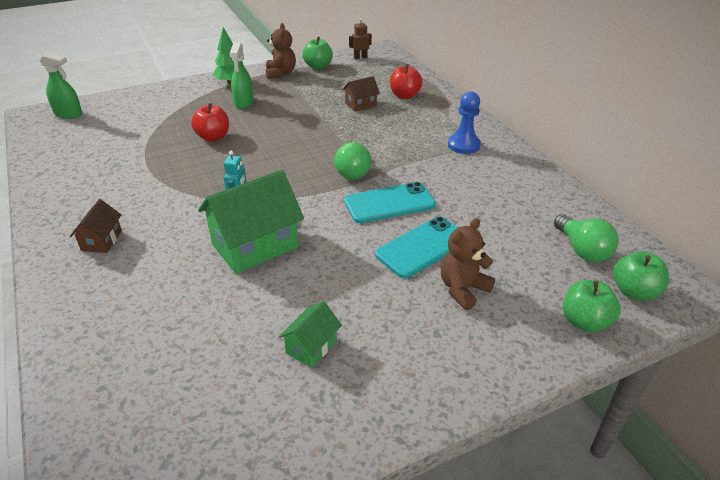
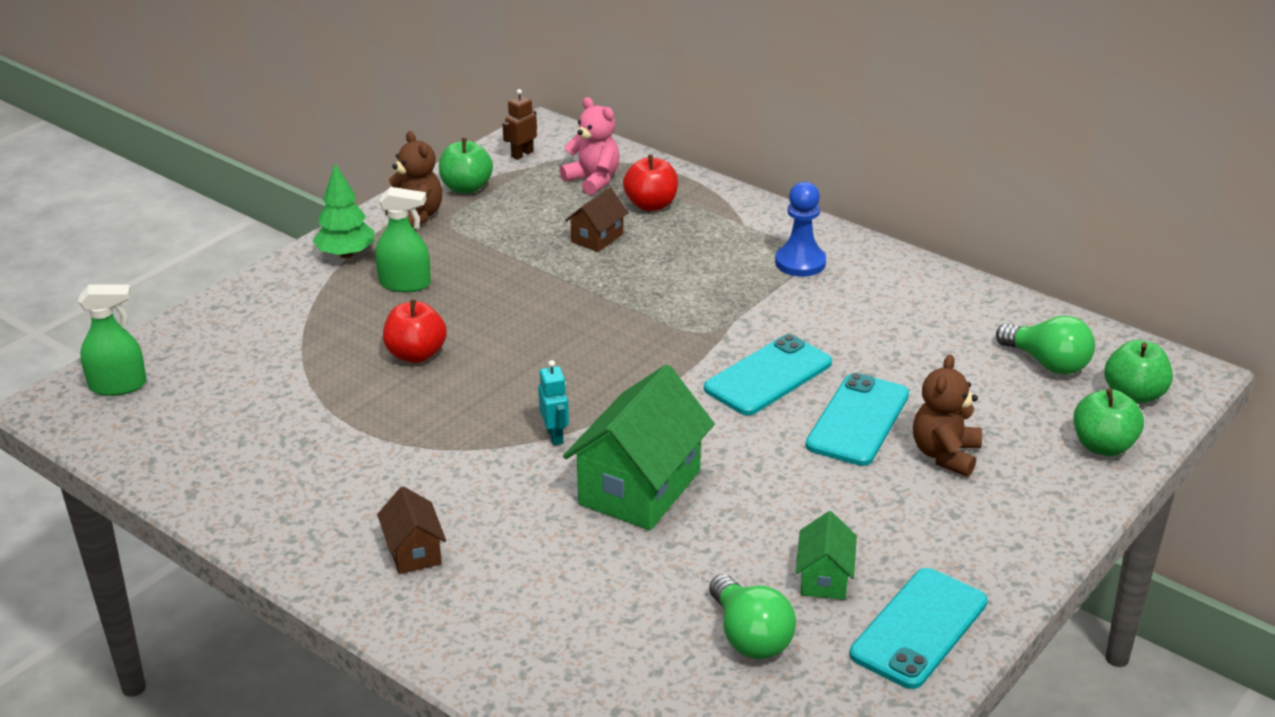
camera: 25 degrees left, 5 degrees down
(243, 102) = (405, 284): green spray bottle -> green spray bottle turned 60 degrees counterclockwise
(343, 411) = (919, 628): none -> turquoise phone
(353, 171) = (678, 345): green light bulb -> green light bulb (750, 636)
(385, 77) = (593, 180): none -> pink teddy bear

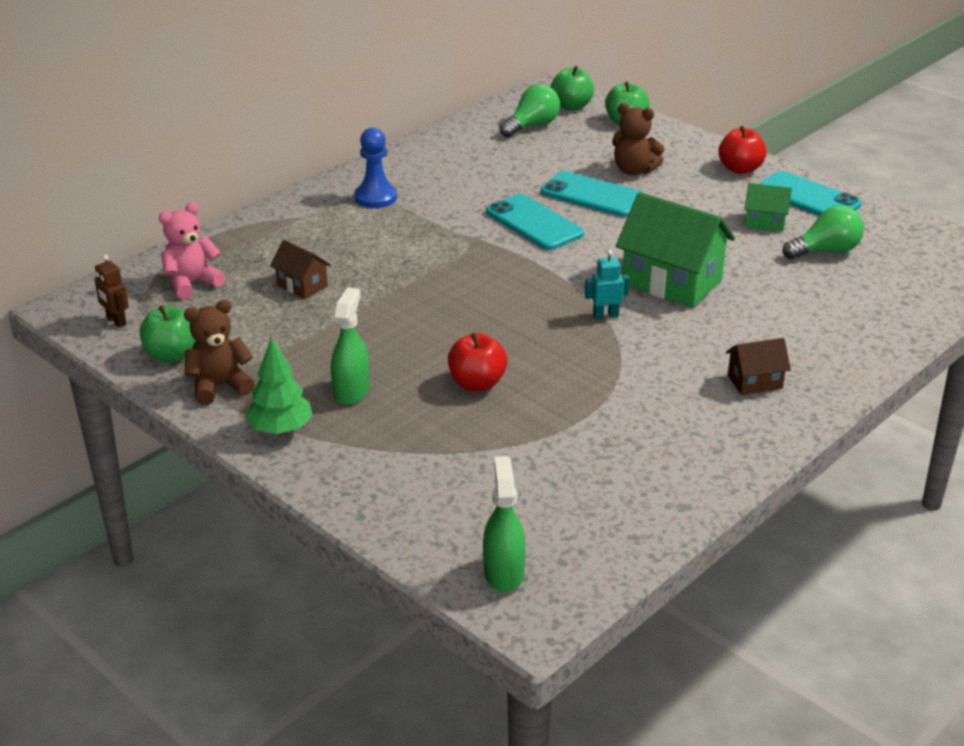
camera: 85 degrees left, 0 degrees up
(651, 205) = (253, 256): red apple -> red apple (740, 169)

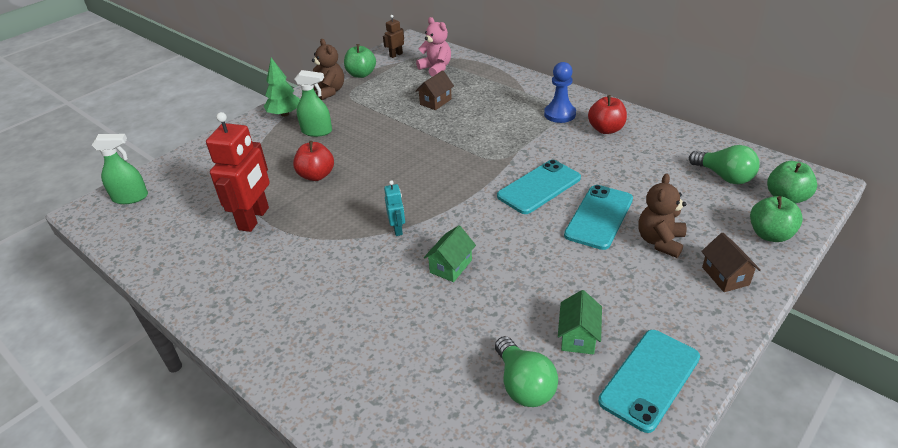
camera: 90 degrees right, 5 degrees up
(574, 430) = (254, 219): none -> red robot
(671, 282) = (451, 266): green house -> green house, size x0.50
(740, 169) = (698, 322): red apple -> red apple (606, 129)
(754, 382) = (293, 314): brown house -> brown house (725, 276)

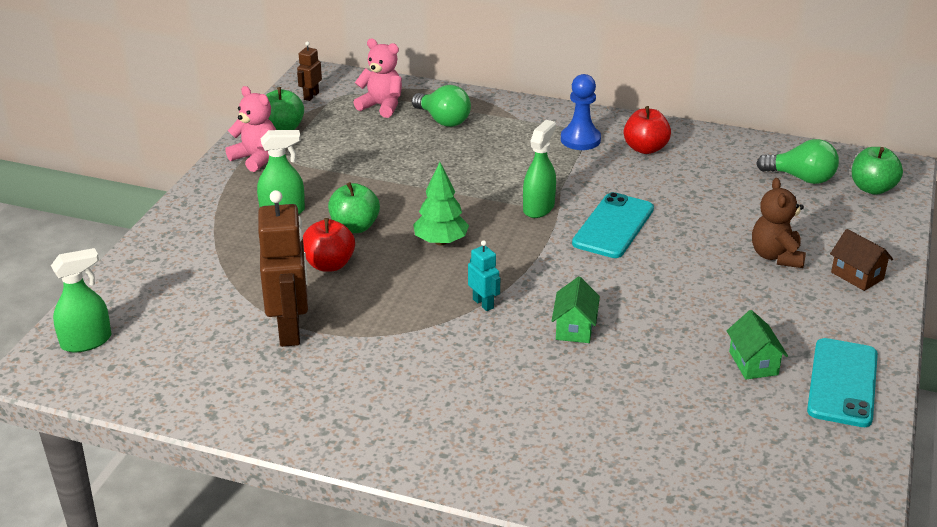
camera: 25 degrees left, 5 degrees down
(254, 219) = (290, 330): red robot -> brown robot
(285, 114) = (217, 198): green tree -> green tree (440, 241)
(329, 91) = (256, 158): brown teddy bear -> pink teddy bear
(435, 102) = (414, 149): brown house -> none
(492, 161) = (538, 208): none -> green spray bottle
(524, 385) = (730, 418): green light bulb -> green light bulb (443, 120)
(599, 217) = (699, 245): turquoise phone -> none
(770, 234) = (876, 228): green apple -> green apple (355, 227)

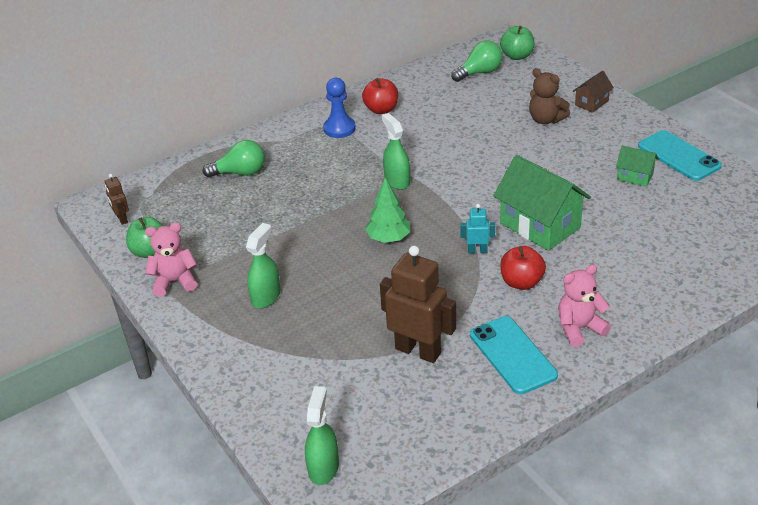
camera: 50 degrees left, 5 degrees up
(329, 264) = (359, 300): red apple -> red apple (521, 282)
(355, 227) = (326, 270): green apple -> none
(381, 106) = (184, 192): pink teddy bear -> pink teddy bear (579, 328)
(574, 328) = (540, 225): green house -> green house, size x1.98
(613, 226) = (451, 161): turquoise phone -> turquoise phone (512, 355)
(857, 275) = (591, 103): brown house -> brown house turned 45 degrees counterclockwise

